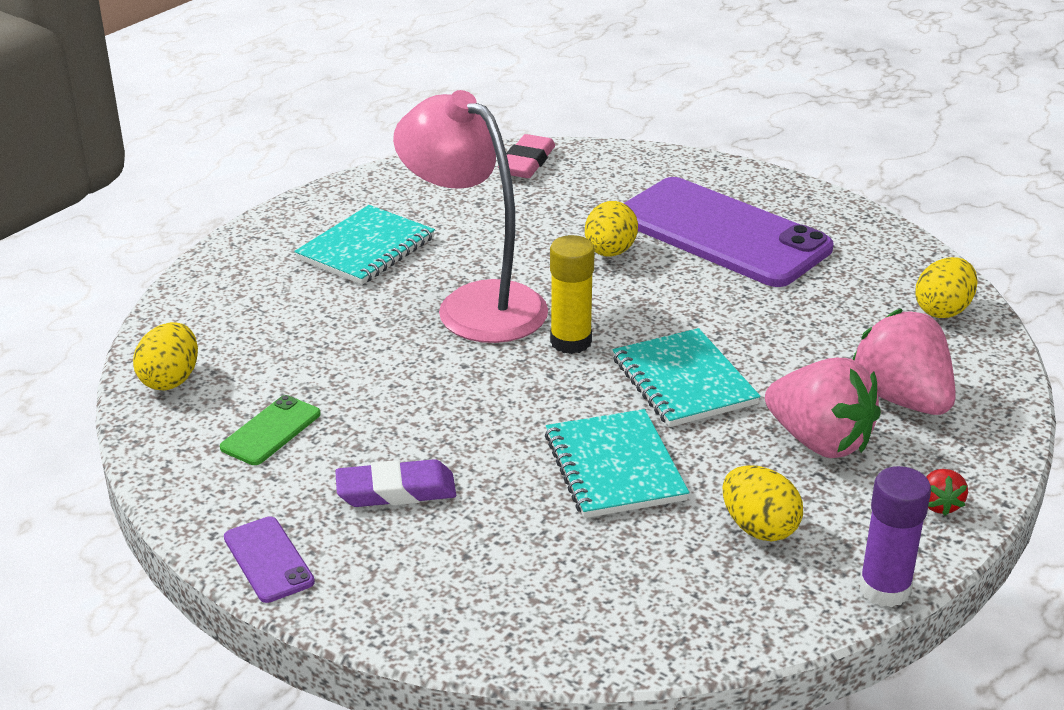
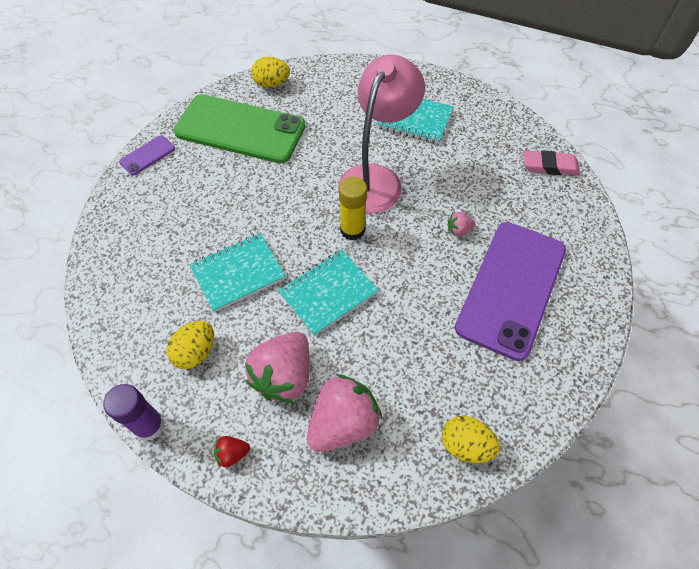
camera: 75 degrees right, 25 degrees up
(271, 431) = (240, 129): green phone -> green phone, size x2.42
(396, 491) = (202, 187): purple eraser -> none
(610, 252) = (458, 230): yellow egg -> pink strawberry

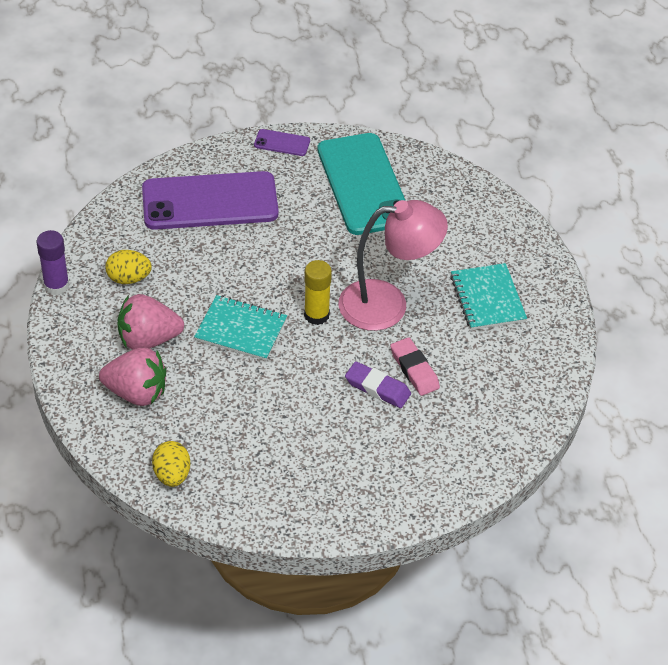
camera: 55 degrees right, 10 degrees down
(232, 454) = (69, 342): red strawberry -> none
(238, 273) = (215, 265): turquoise notebook -> none
(240, 129) = (363, 184): green phone -> turquoise phone
(272, 84) = (438, 175): yellow egg -> none
(458, 230) = (377, 388): pink strawberry -> purple eraser
(511, 288) = (343, 450): purple phone -> purple phone (210, 201)
(549, 166) = (517, 427): pink eraser -> pink eraser (414, 369)

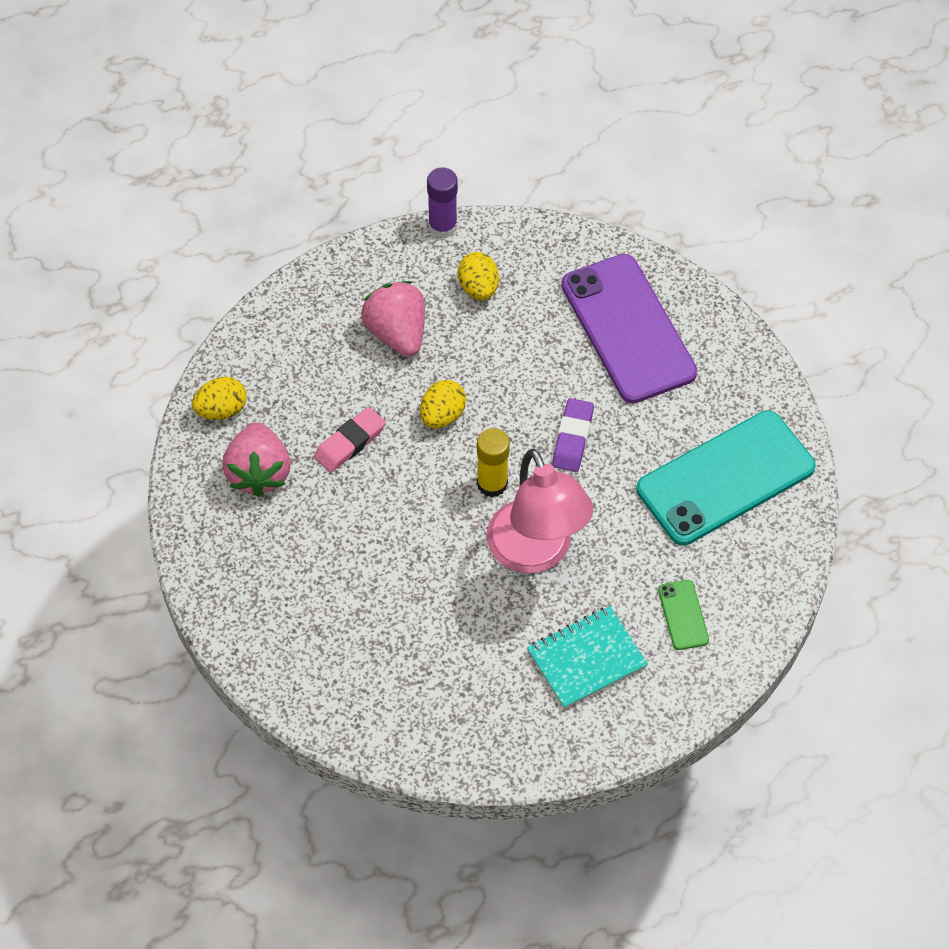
camera: 75 degrees right, 10 degrees up
(137, 392) = (320, 345): pink strawberry -> pink strawberry (259, 473)
(241, 330) = (442, 415): turquoise notebook -> yellow egg
(282, 143) = (759, 374): purple phone -> none
(377, 388) = (404, 573): purple eraser -> purple eraser (572, 438)
(414, 369) = (445, 604): pink eraser -> pink eraser (350, 443)
(468, 237) = (683, 615): none -> green phone

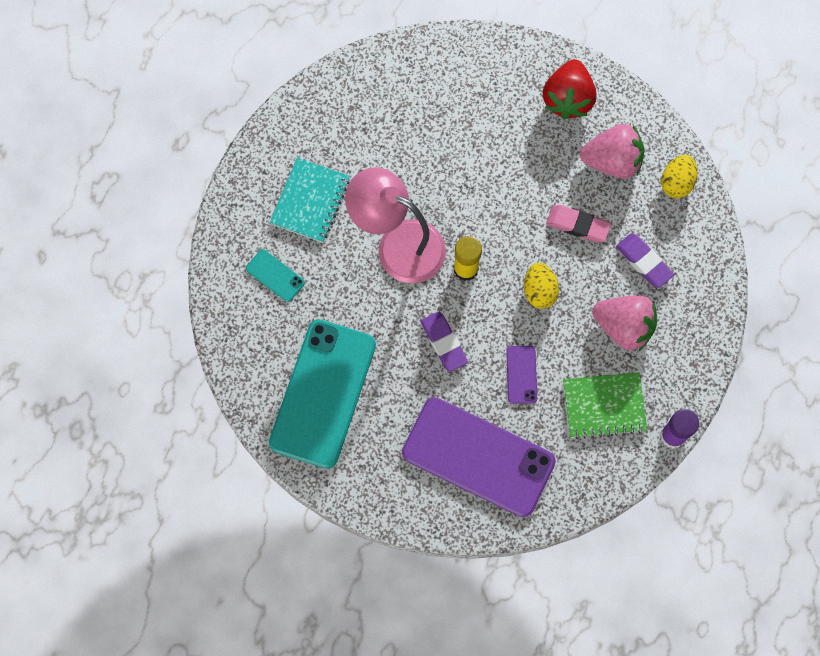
camera: 140 degrees right, 15 degrees up
(239, 560) = (567, 99): none -> red strawberry
(259, 473) = (612, 161): pink strawberry -> pink strawberry turned 135 degrees clockwise
(323, 369) = (644, 262): none -> purple eraser
(350, 443) = (578, 225): pink eraser -> pink eraser turned 75 degrees counterclockwise
(478, 288) = (604, 406): yellow egg -> green notebook
(527, 362) = (521, 374): none -> purple phone
(683, 615) = (275, 275): green phone -> turquoise phone

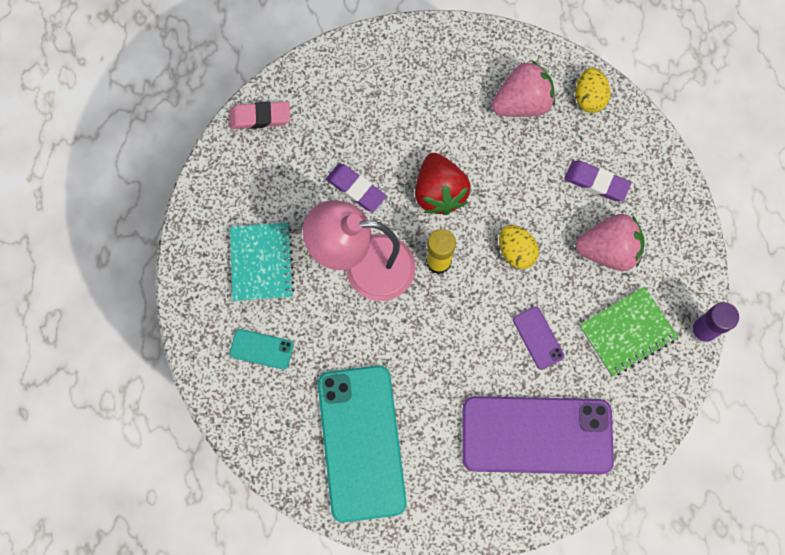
camera: 25 degrees left, 0 degrees up
(444, 342) = (452, 340): purple eraser -> purple eraser (356, 189)
(567, 99) = (454, 64): red strawberry -> red strawberry (439, 193)
(578, 225) = (520, 175): pink eraser -> pink eraser (260, 117)

